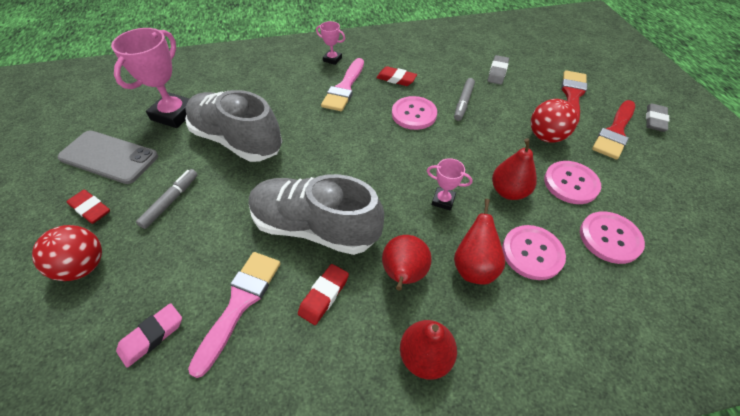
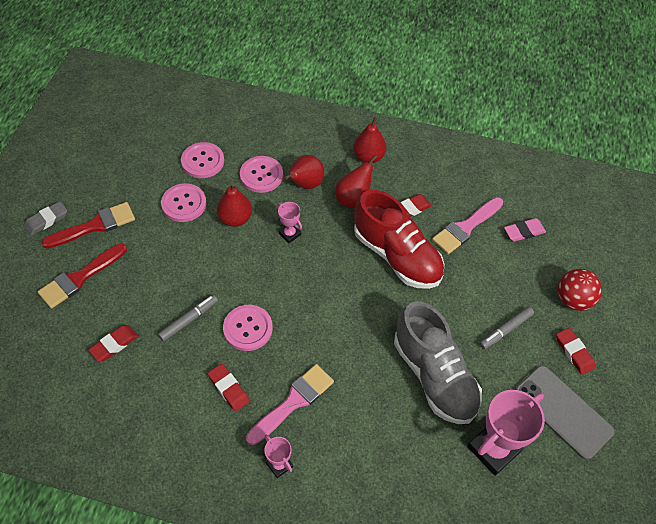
camera: 155 degrees left, 5 degrees up
(315, 227) = (397, 256): grey shoe -> red shoe
(497, 72) = (114, 344): grey eraser -> red eraser
(546, 136) = (155, 248): red ball -> none

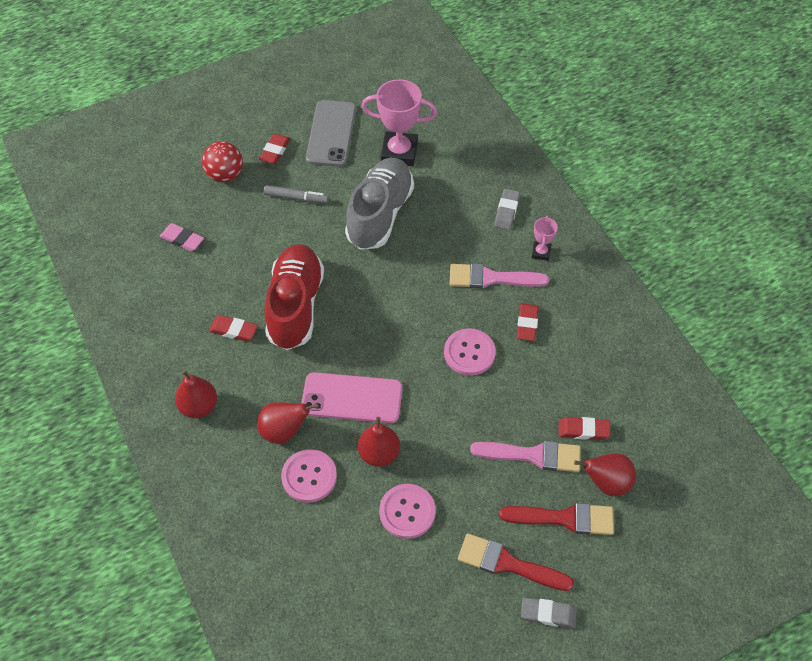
camera: 130 degrees left, 0 degrees up
(189, 320) = (507, 399): grey marker -> none
(202, 161) = (343, 544): pink button -> none
(289, 234) = (352, 398): pink trophy -> pink phone
(347, 478) = (506, 211): none -> grey eraser
(353, 199) = (264, 380): red pear -> red pear (606, 483)
(465, 227) = (216, 280): pink brush -> pink brush (533, 455)

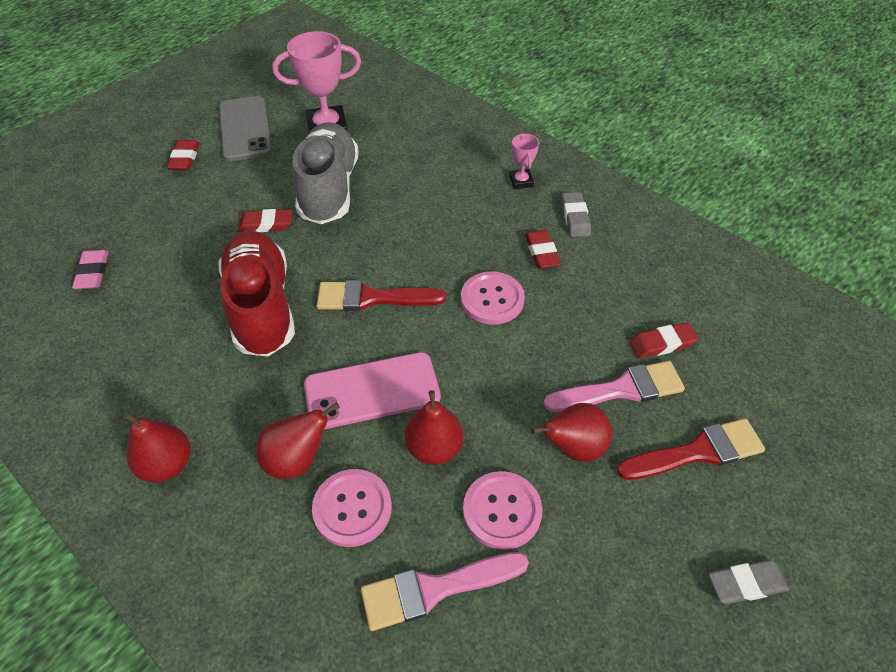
camera: 20 degrees left, 5 degrees down
(182, 239) = (93, 272): pink eraser -> pink eraser turned 75 degrees clockwise
(225, 175) = (131, 194): red ball -> none
(233, 330) = (189, 356): red eraser -> red eraser (266, 224)
(296, 198) = (225, 196): grey marker -> none
(491, 278) = (480, 219): pink brush -> pink brush (435, 589)
(506, 211) = (466, 154): grey eraser -> grey eraser (575, 217)
(507, 563) = (661, 534): red brush -> red brush (372, 298)
(606, 483) = (720, 394): red pear -> red pear (573, 447)

